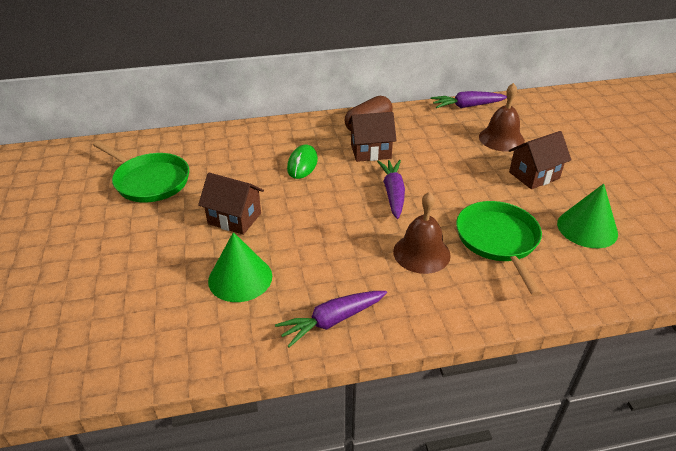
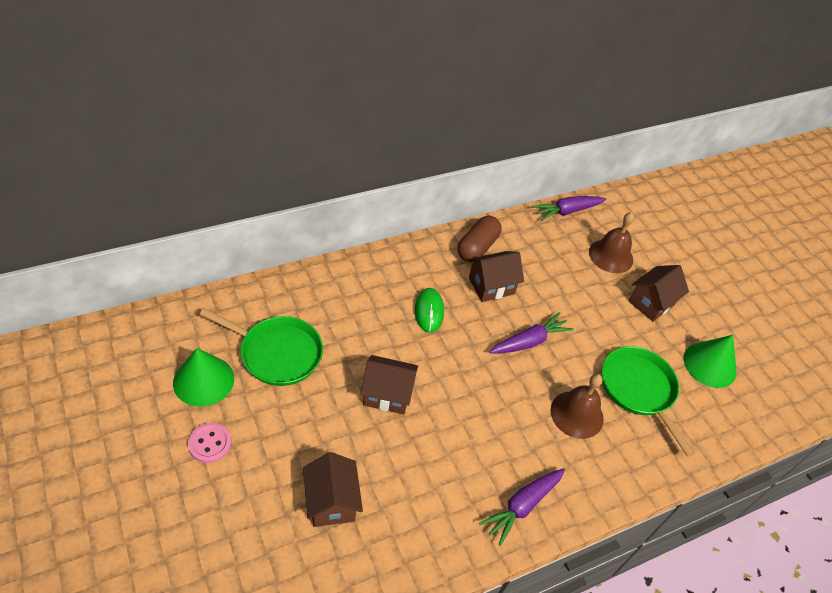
camera: 20 degrees left, 10 degrees up
(55, 236) = (210, 443): none -> pink button
(140, 292) = (331, 502): none -> brown house
(240, 278) = (421, 469): green cone -> green cone (203, 380)
(393, 193) = (529, 341): purple carrot -> purple carrot turned 75 degrees clockwise

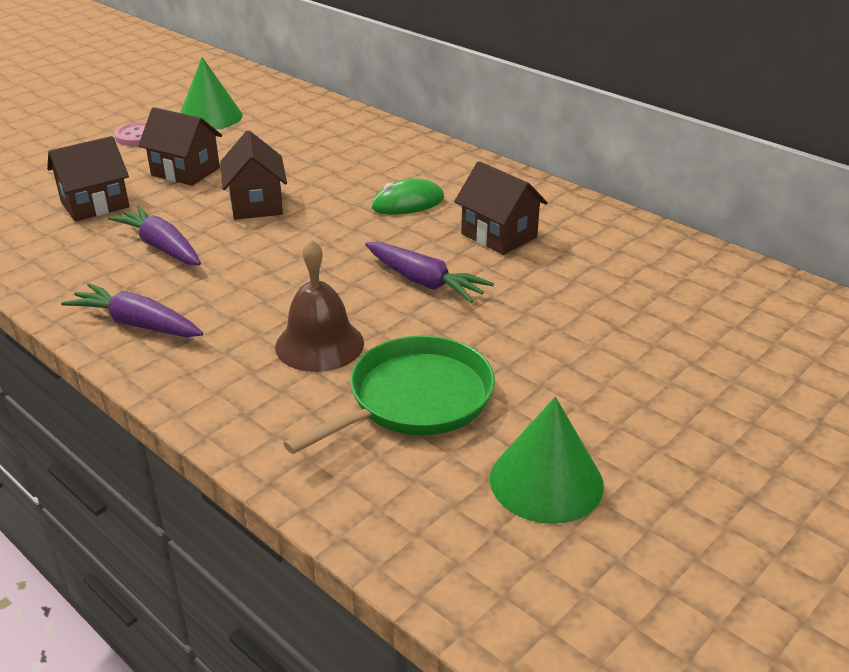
camera: 75 degrees right, 15 degrees down
(277, 353) = (269, 139): green pan -> none
(477, 247) = (560, 212): brown capsule -> none
(566, 211) = (738, 269): purple carrot -> purple carrot (161, 247)
(611, 256) = (692, 327): brown bell -> none
(651, 303) = (629, 387): brown house -> brown house (185, 171)

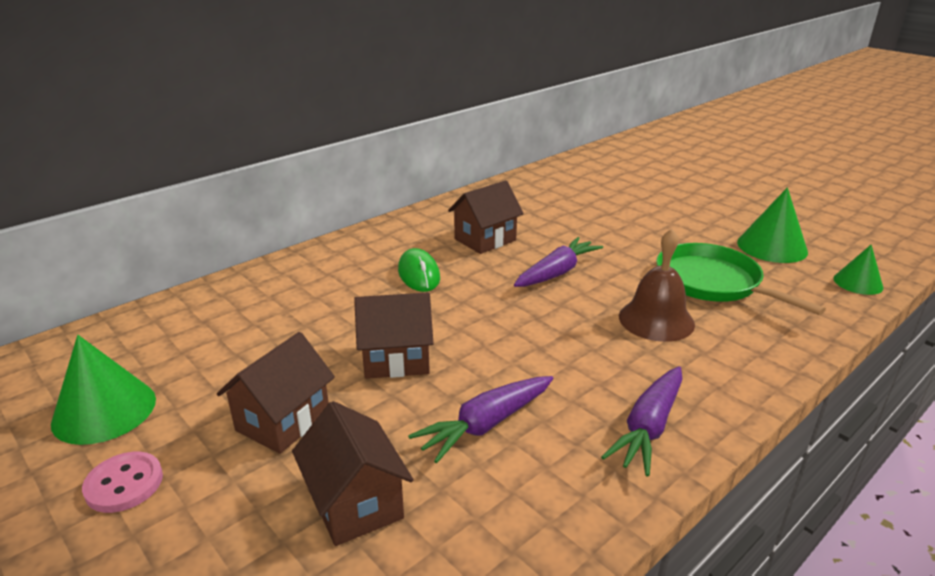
camera: 85 degrees left, 5 degrees down
(433, 557) = (858, 283): none -> green cone

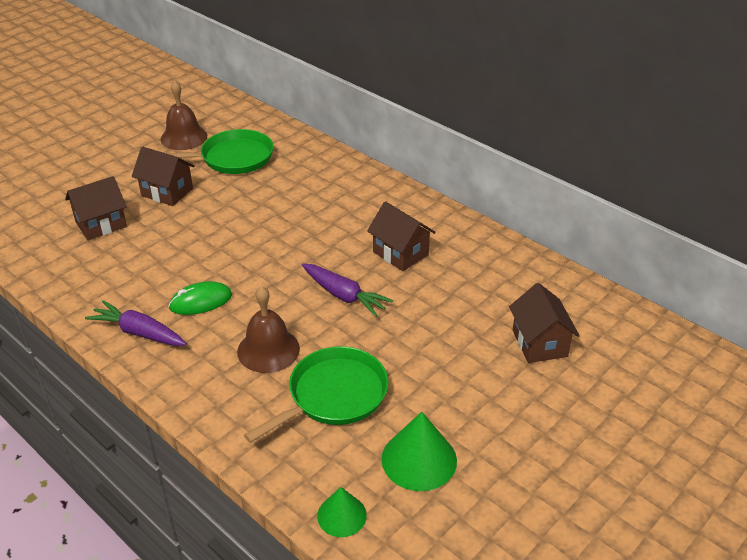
camera: 85 degrees right, 10 degrees up
(104, 410) = (184, 137): green cone -> brown bell
(124, 484) = (129, 157): pink button -> none
(216, 353) = (233, 158): none -> green pan
(396, 359) = (221, 224): brown house -> brown house (539, 343)
(418, 274) = (334, 223): green mouse -> green mouse (200, 301)
(485, 425) = (152, 263): purple carrot -> none

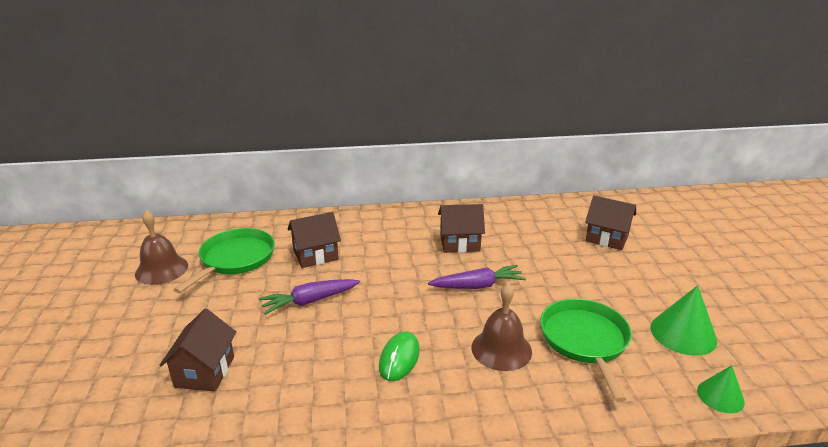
camera: 50 degrees left, 10 degrees down
(138, 332) = (397, 415): purple carrot -> purple carrot (309, 301)
(167, 192) = (222, 312): brown house -> brown house (315, 255)

